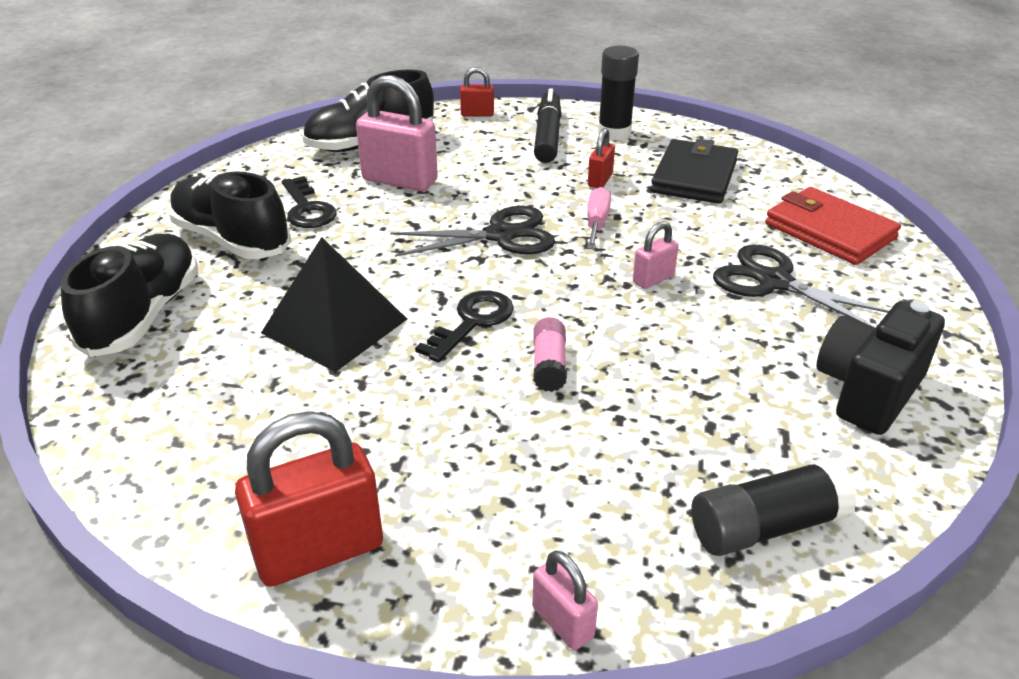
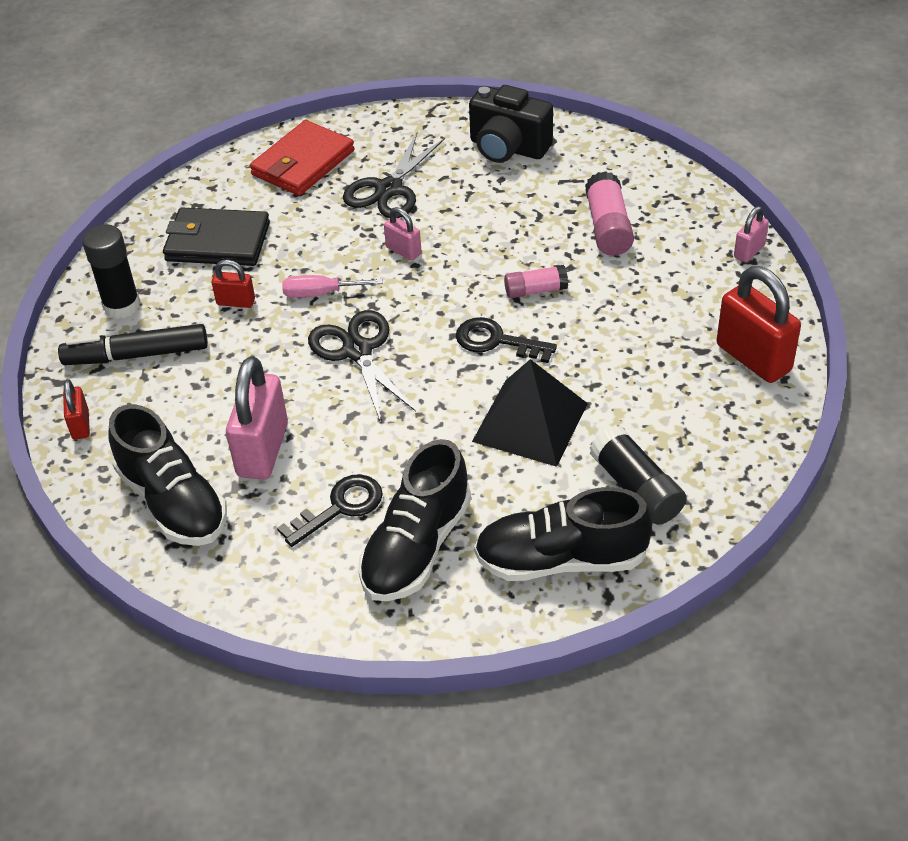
camera: 100 degrees left, 10 degrees up
(663, 458) = (608, 227): none -> pink glue stick
(766, 526) = (645, 185): black glue stick -> black glue stick (636, 488)

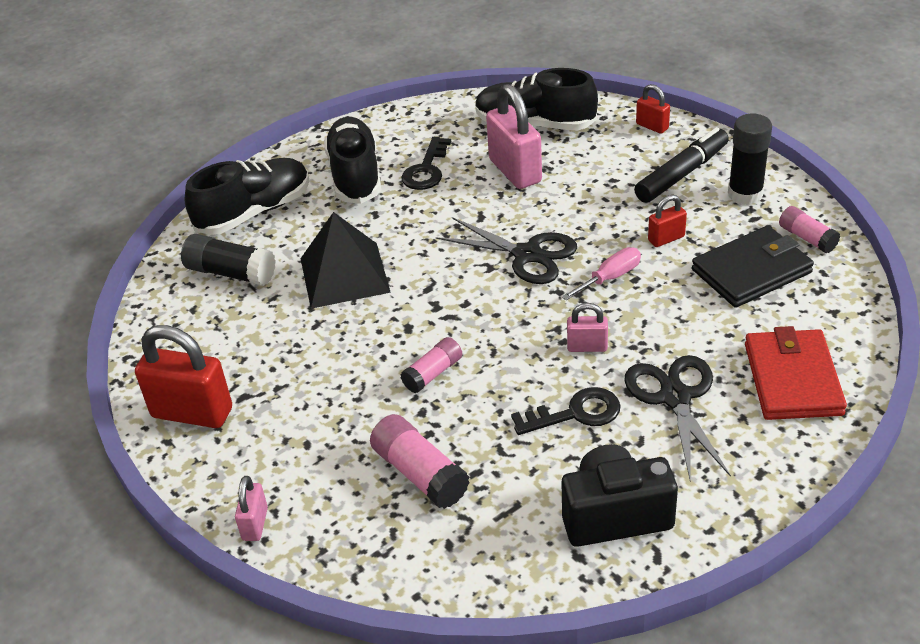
camera: 145 degrees right, 5 degrees down
(142, 244) = (807, 238): none -> pink glue stick
(497, 341) = (425, 316): black key -> black key (575, 413)

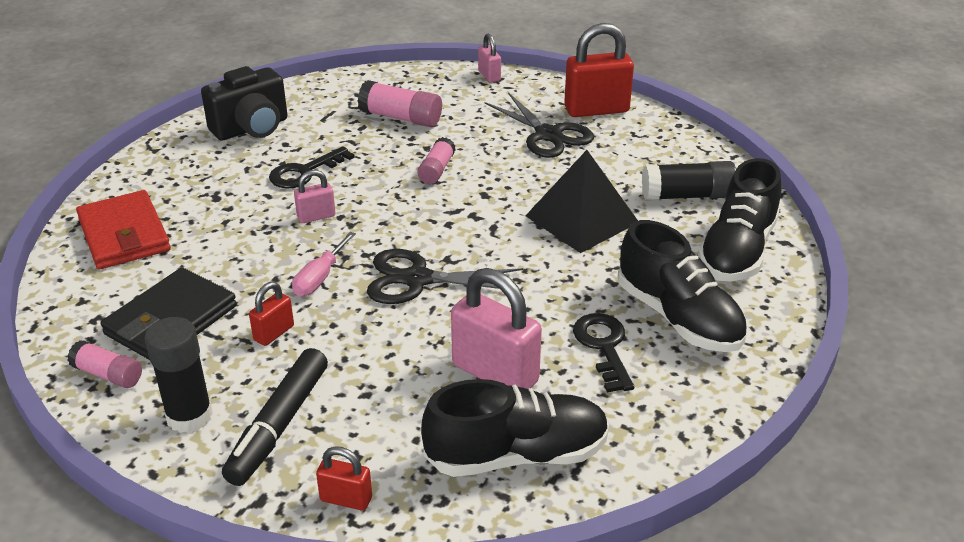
camera: 150 degrees right, 5 degrees down
(675, 397) = (226, 199): black scissors -> black scissors (548, 135)

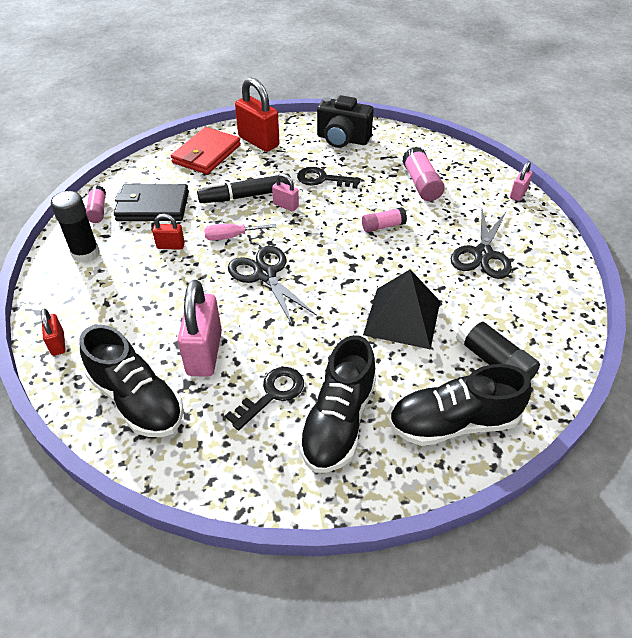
camera: 55 degrees right, 10 degrees up
(278, 425) = (99, 287): black marker -> black marker (245, 196)
(596, 110) = (545, 262): red padlock -> red padlock (258, 141)

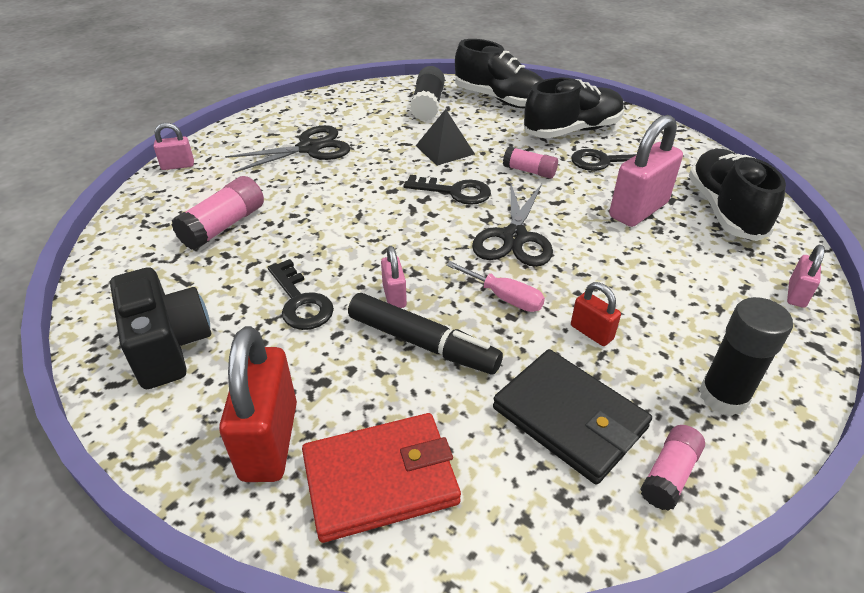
camera: 135 degrees left, 5 degrees down
(58, 344) = (796, 294): red padlock -> pink padlock
(342, 284) = (454, 192): none -> black key
(383, 226) = (339, 212): pink glue stick -> pink glue stick (529, 171)
(402, 317) = (444, 149): black pyramid -> black pyramid, size x0.66

